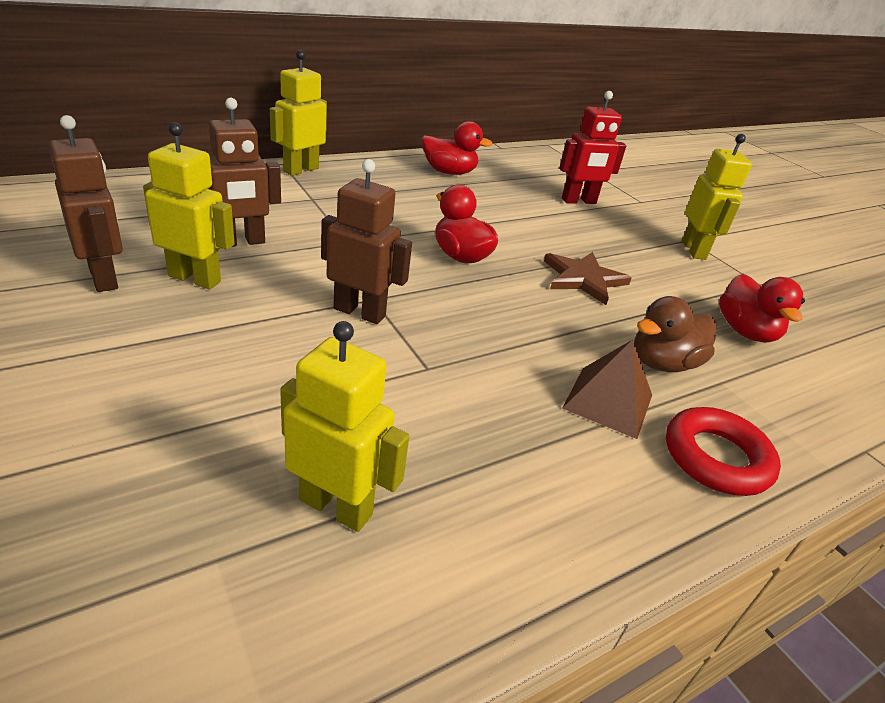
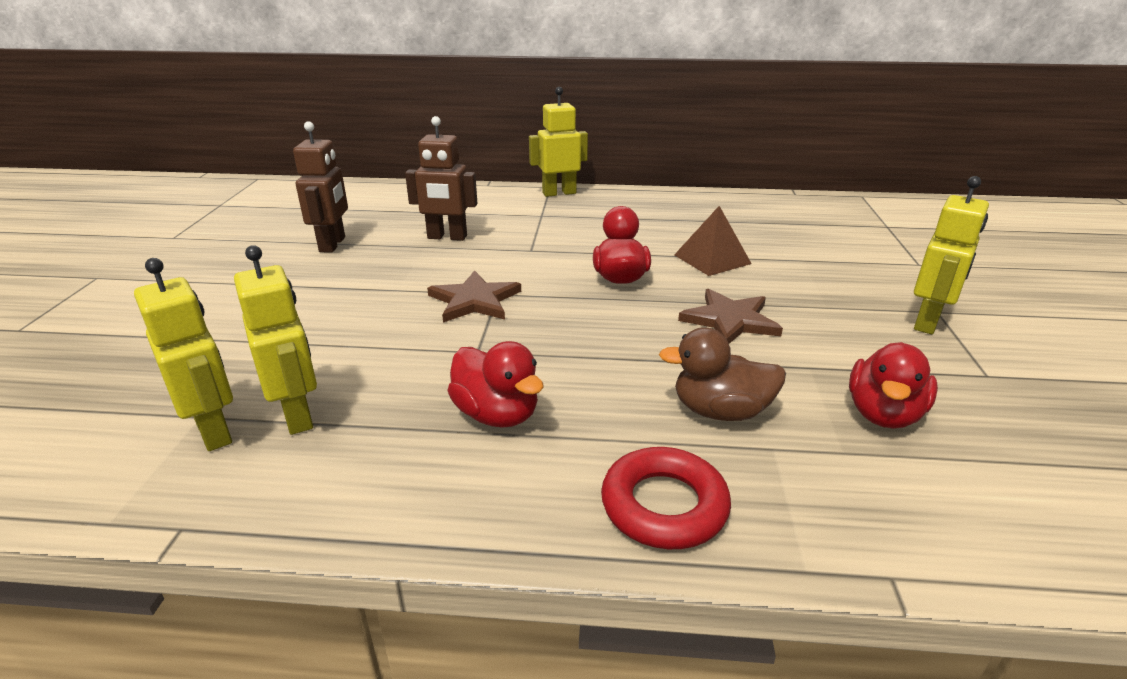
camera: 40 degrees right, 5 degrees down
(195, 278) = (386, 255): yellow robot -> yellow robot (214, 431)
(359, 312) = (474, 300): brown robot -> brown star
(449, 172) = (702, 209): red duck -> red duck (497, 414)
(579, 201) = (826, 252): red robot -> none
(608, 401) = (610, 423): brown pyramid -> brown pyramid (712, 259)

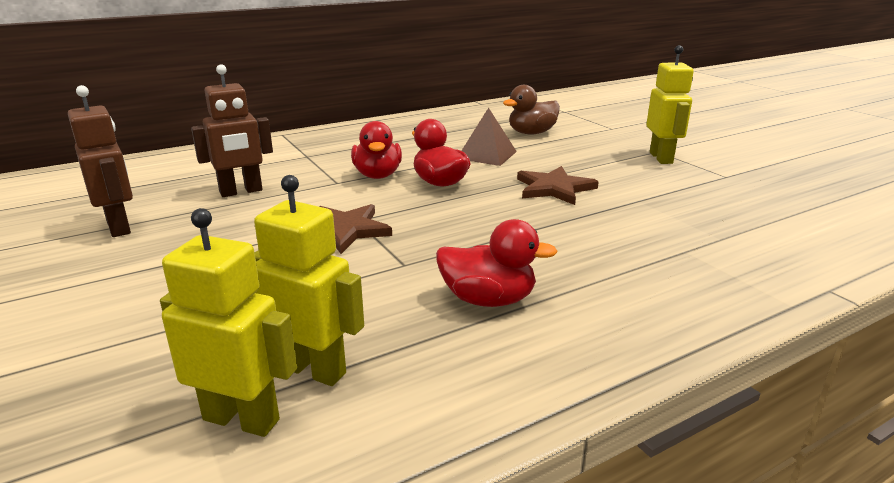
camera: 35 degrees left, 5 degrees down
(559, 193) = (298, 137): yellow robot -> none
(664, 506) = (678, 307): red ring -> none
(720, 411) = (628, 242): brown duck -> brown duck (531, 133)
(883, 414) = (710, 212): red duck -> red duck (377, 175)

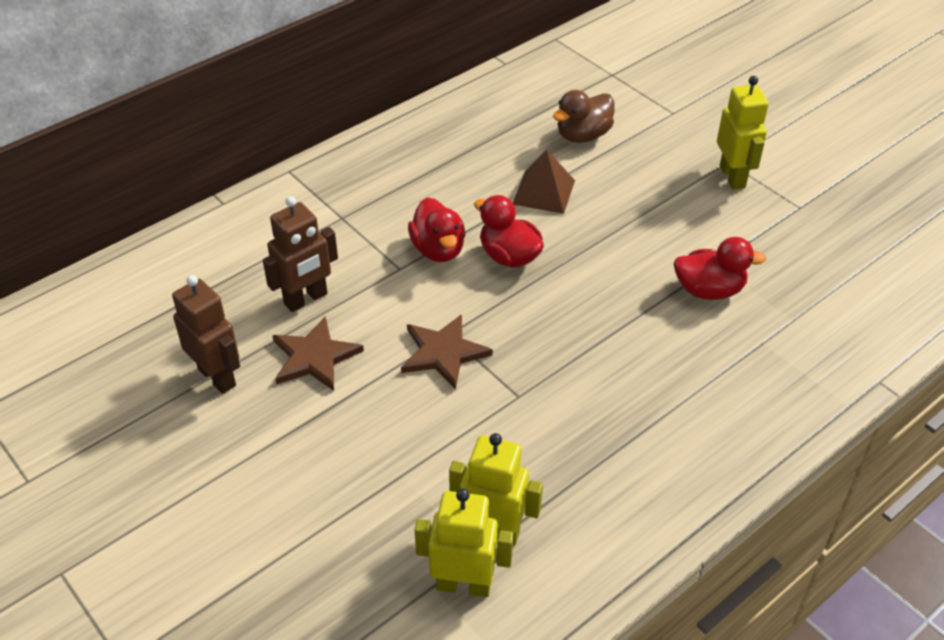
camera: 10 degrees left, 20 degrees up
(488, 300) = (604, 433): red duck -> red duck (709, 290)
(554, 188) = (629, 252): brown star -> brown star (315, 357)

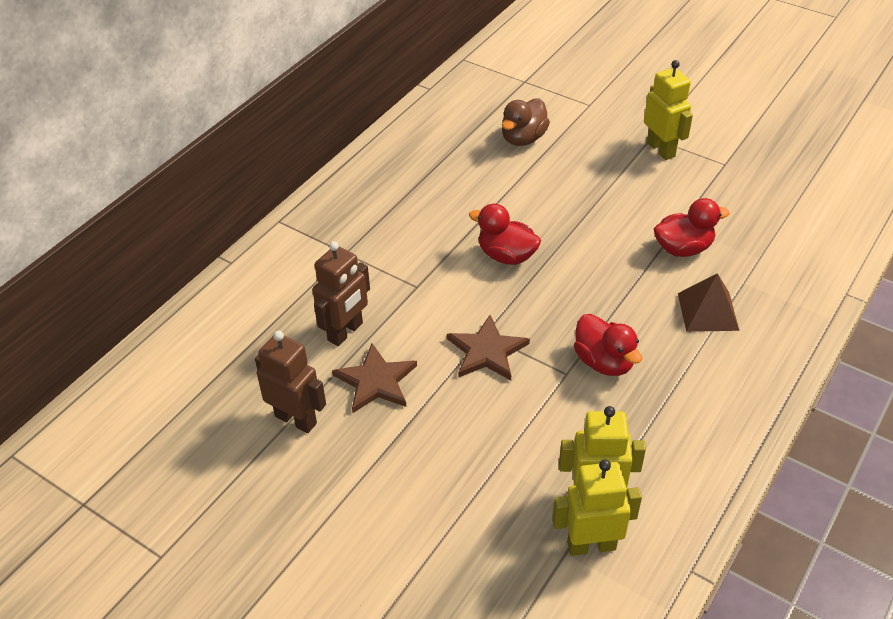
camera: 15 degrees left, 0 degrees up
(438, 249) = (443, 263): red duck -> red duck (604, 362)
(544, 192) = (511, 194): brown pyramid -> brown pyramid (708, 311)

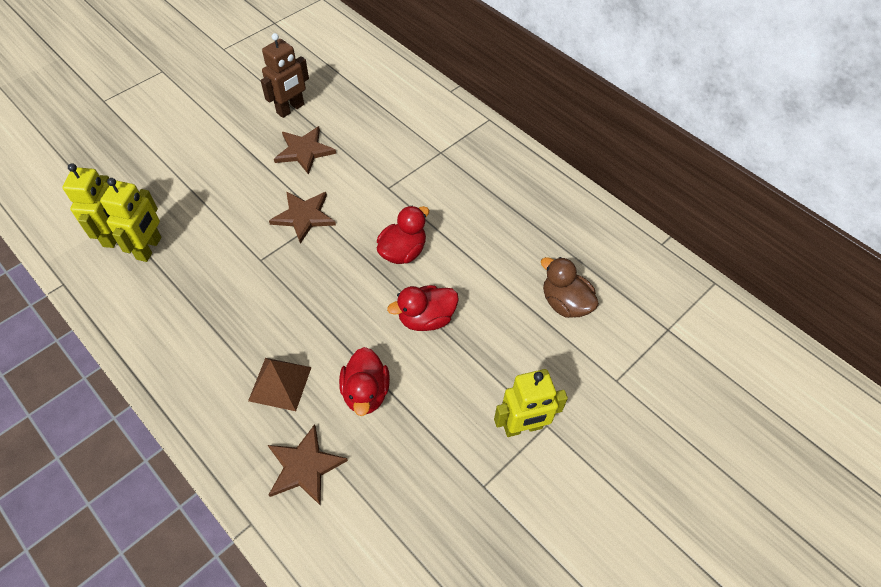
camera: 100 degrees right, 10 degrees up
(345, 332) = (357, 141): brown robot -> none
(604, 362) = (260, 287): red duck -> red duck (426, 319)
(776, 272) = (304, 467): none -> brown star

